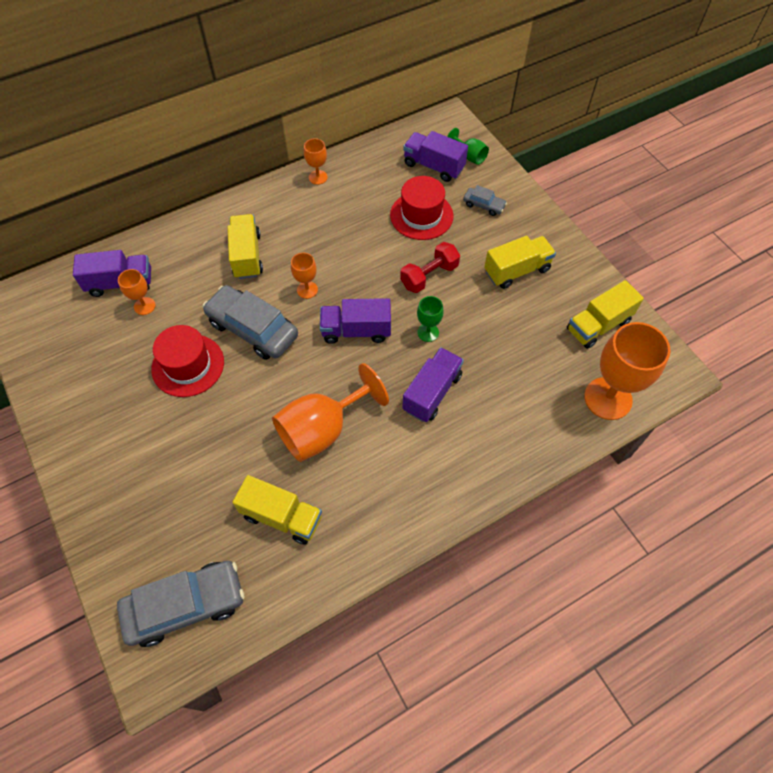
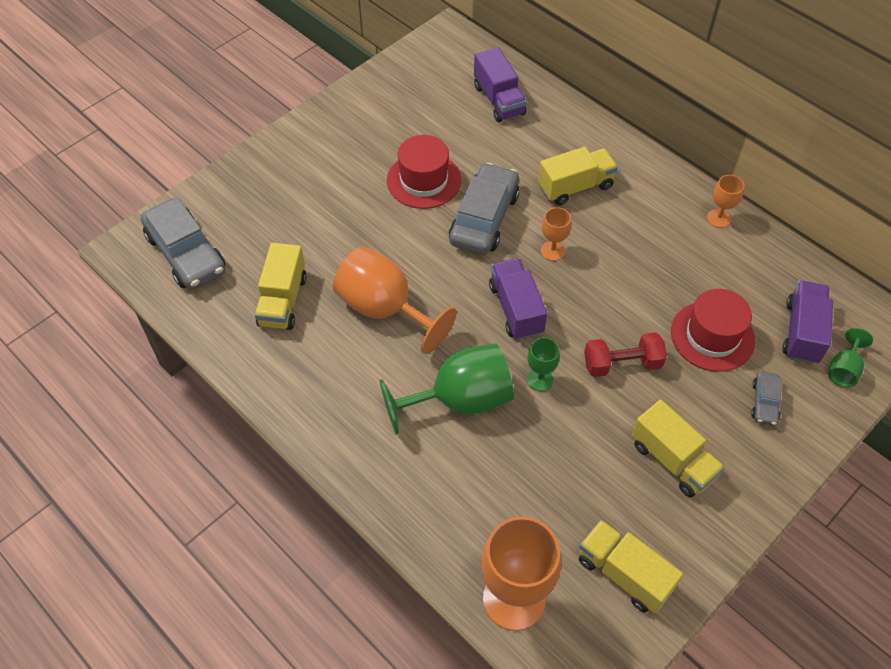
camera: 75 degrees right, 5 degrees down
(144, 306) = (479, 126): orange goblet -> none
(429, 276) = (622, 364): red dumbbell -> red dumbbell turned 45 degrees counterclockwise
(432, 392) = (460, 400): purple truck -> green goblet

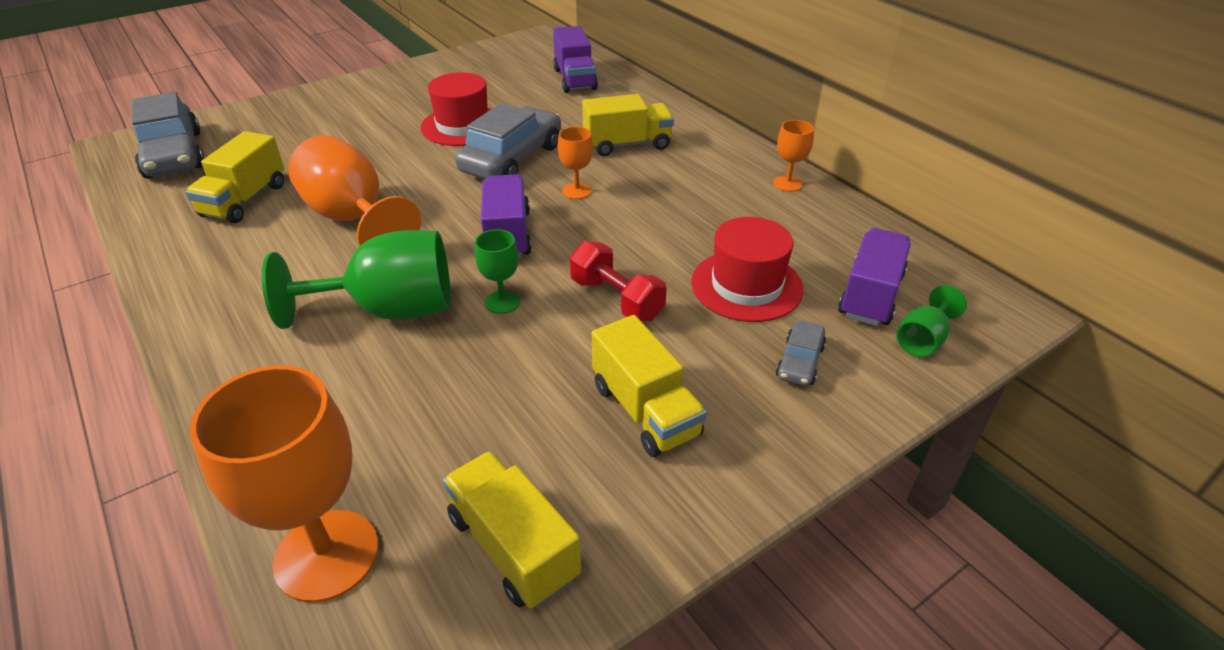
camera: 10 degrees right, 15 degrees down
(622, 364) = (616, 299): red dumbbell -> red dumbbell turned 45 degrees clockwise

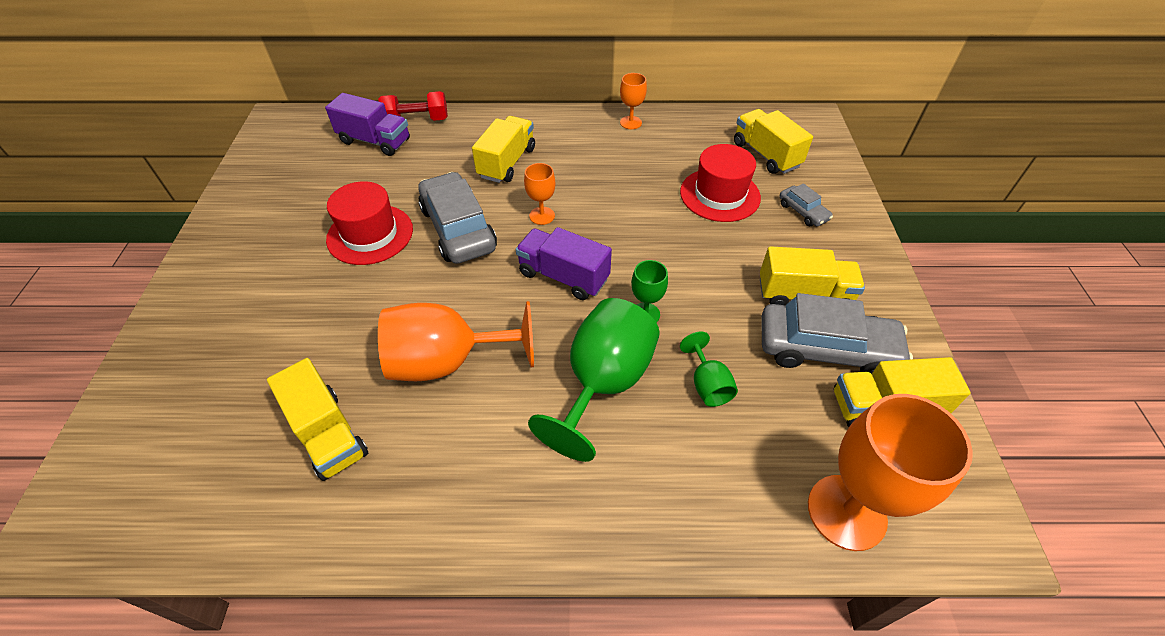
camera: 55 degrees left, 10 degrees up
(174, 155) = (152, 475): grey car -> grey car (826, 349)
(616, 299) = (688, 256): red dumbbell -> red dumbbell (417, 121)
(870, 295) = (766, 155): purple truck -> yellow truck
(922, 340) = (815, 159): green goblet -> green goblet (707, 384)

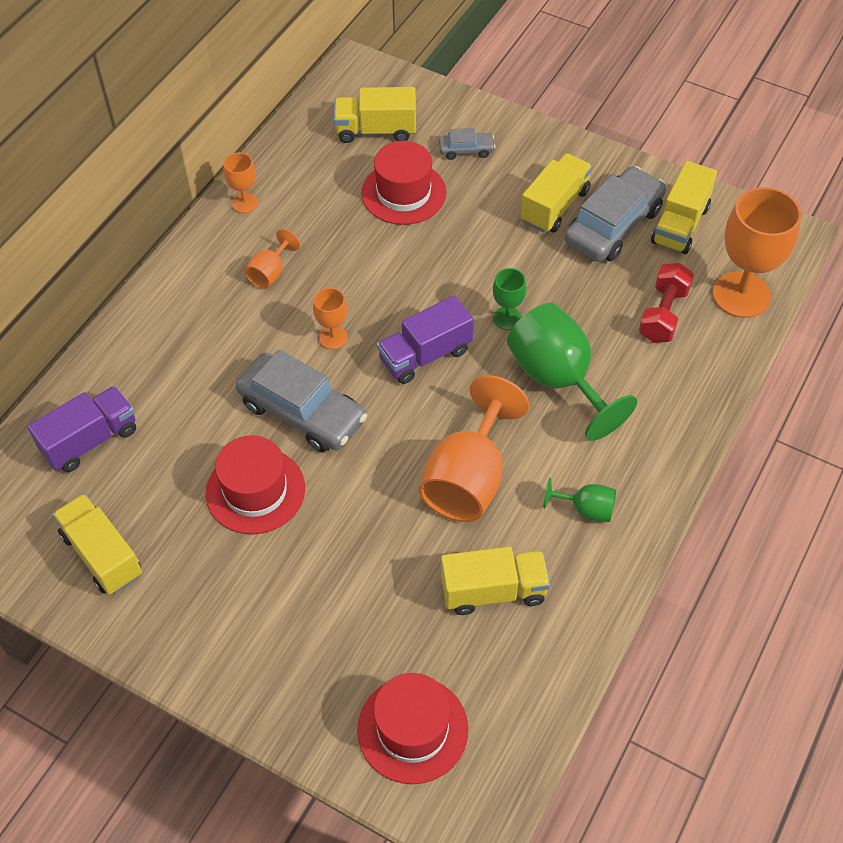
camera: 60 degrees left, 5 degrees up
(156, 434) = (412, 729): none -> red hat
(417, 121) = (82, 387): red dumbbell -> red dumbbell (663, 314)
(458, 229) = (302, 412): grey car -> grey car turned 150 degrees counterclockwise
(507, 163) = (228, 333): yellow truck -> yellow truck (102, 555)
(578, 159) = (270, 273): none -> orange goblet
(707, 384) = (600, 314): green goblet -> green goblet (586, 509)

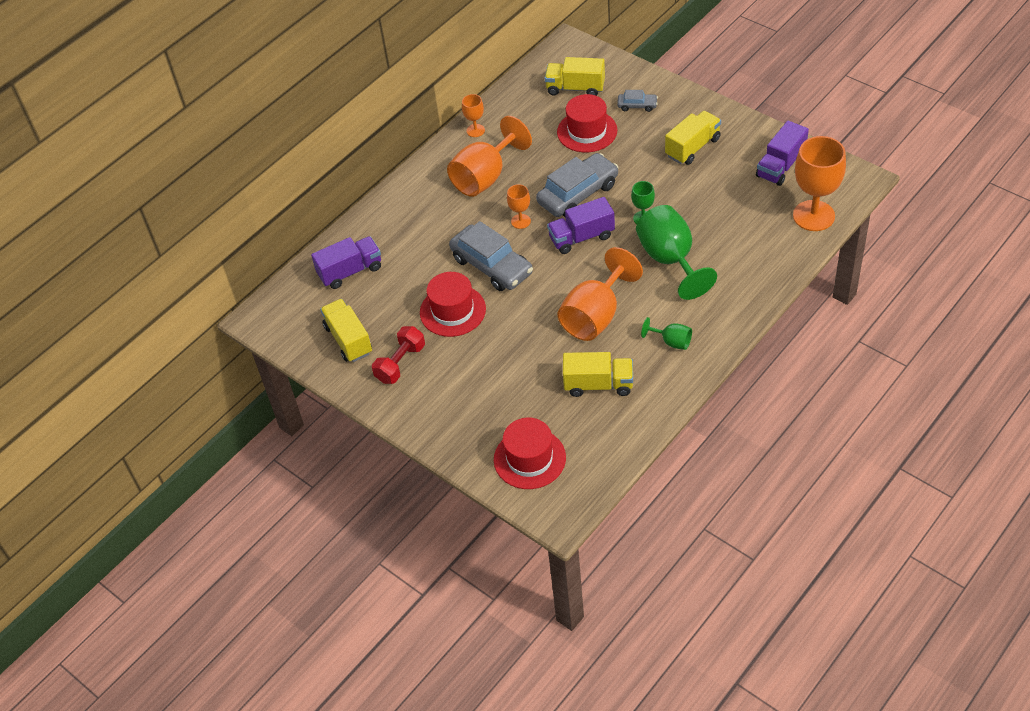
camera: 15 degrees right, 5 degrees down
(270, 273) = (485, 177): orange goblet -> orange goblet, size x2.06
(613, 225) = (732, 163): grey car -> grey car (578, 194)
(663, 314) = (754, 224): red dumbbell -> red dumbbell (400, 363)
(680, 225) = (780, 166): yellow truck -> purple truck

